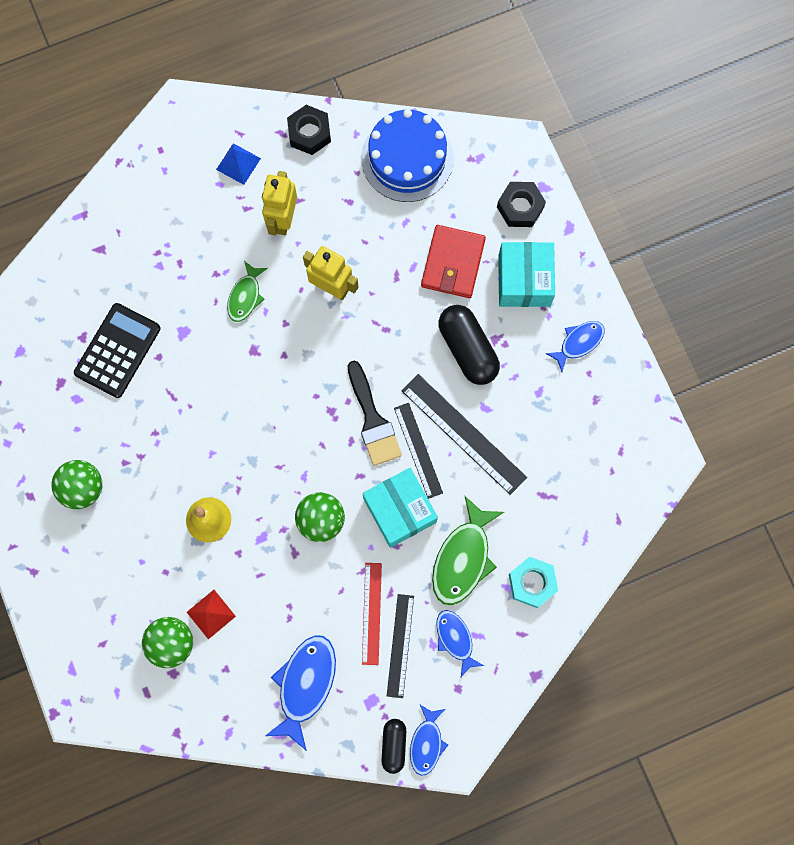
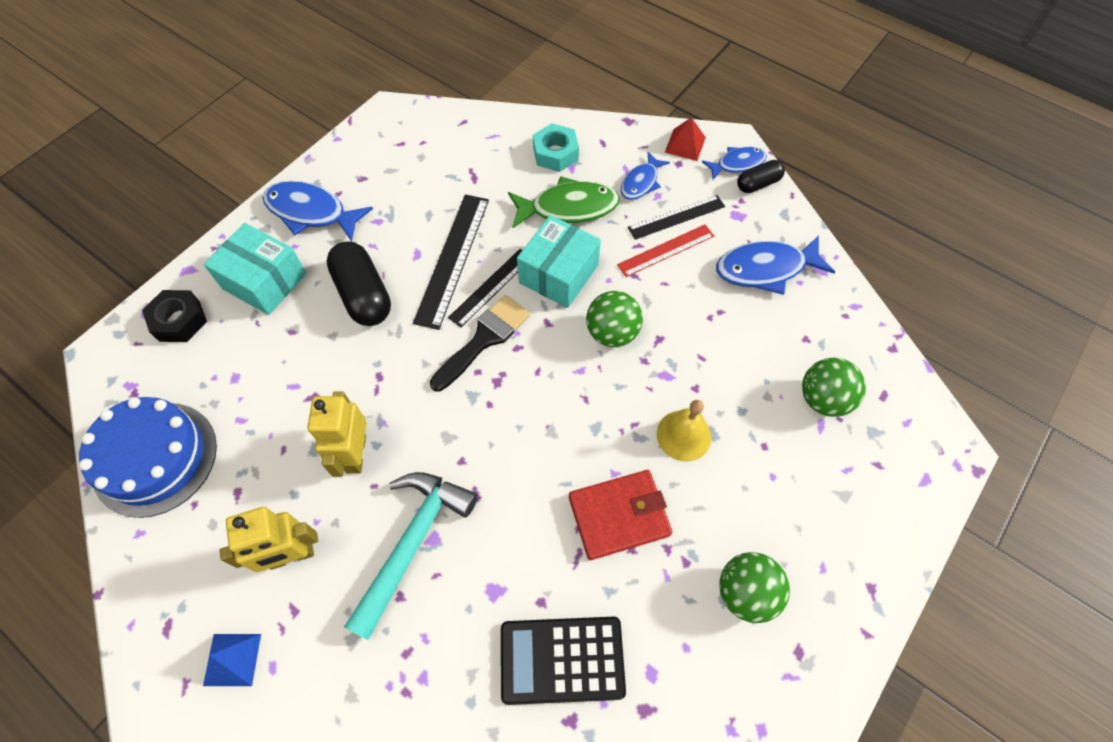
camera: 120 degrees left, 15 degrees down
(211, 614) = (769, 379): red pyramid -> red pyramid (685, 144)
(245, 296) = (412, 543): green fish -> turquoise hammer
(309, 133) = (155, 591): black nut -> none
(453, 263) = (272, 351): red wallet -> red wallet (619, 516)
(467, 349) = (363, 294): black capsule -> black capsule turned 60 degrees counterclockwise
(524, 281) = (264, 281): turquoise box -> turquoise box turned 60 degrees clockwise
(579, 343) = (311, 212): blue fish -> blue fish, size x1.64

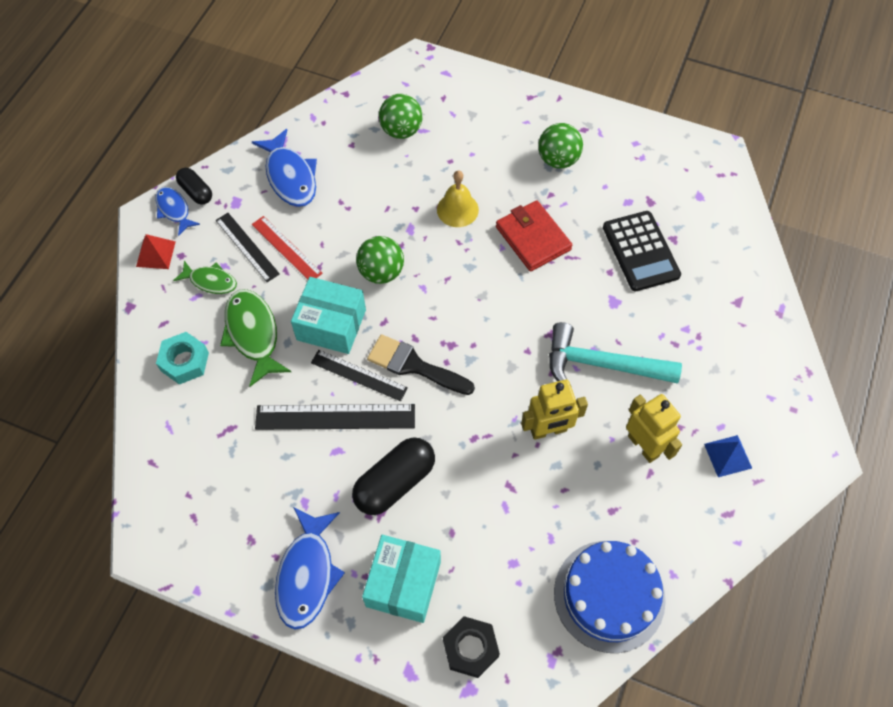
camera: 105 degrees left, 0 degrees up
(641, 182) = (210, 281): blue fish -> green fish

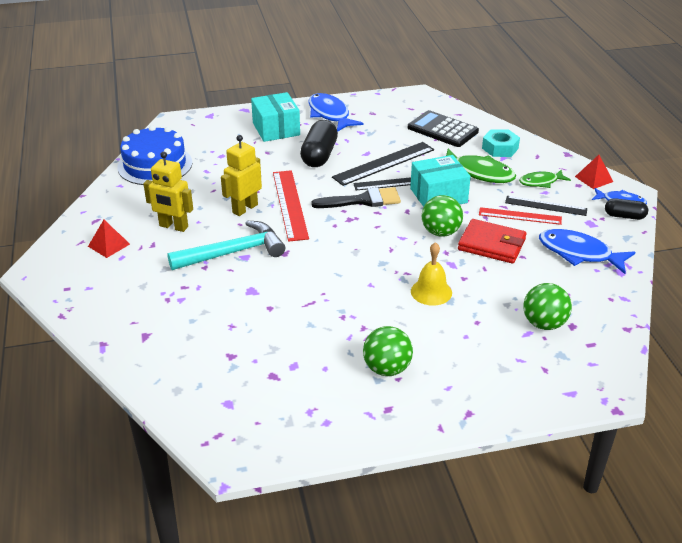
camera: 145 degrees right, 25 degrees down
(470, 648) = (220, 125): black nut -> none
(495, 407) = (289, 204): none -> red ruler
(533, 238) = (352, 301): red wallet -> red wallet (491, 244)
(640, 251) = (254, 333): black calculator -> black calculator (442, 130)
(728, 456) = (109, 245): blue pyramid -> red pyramid

